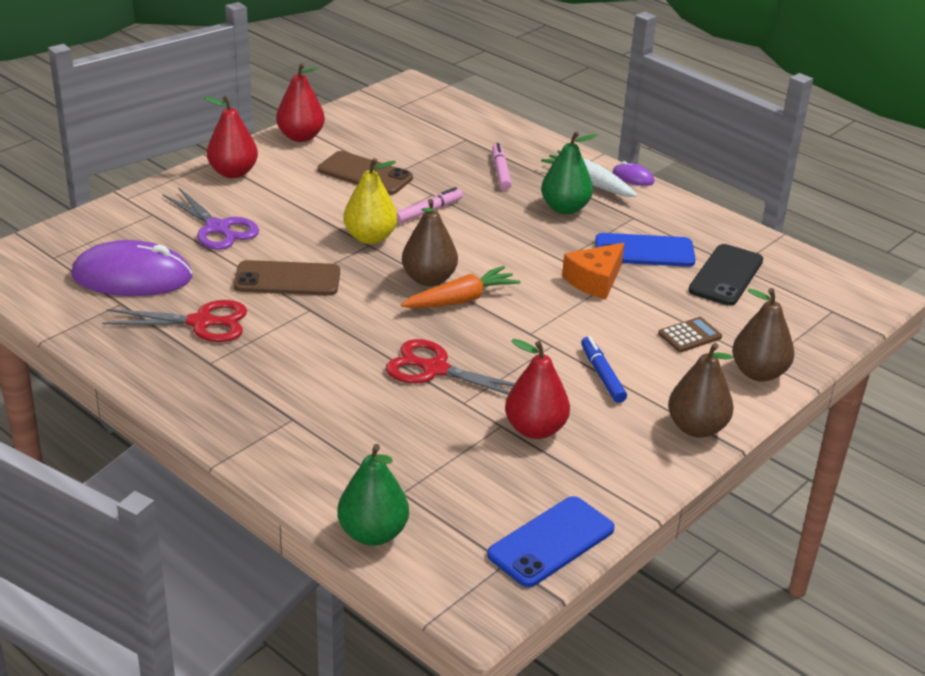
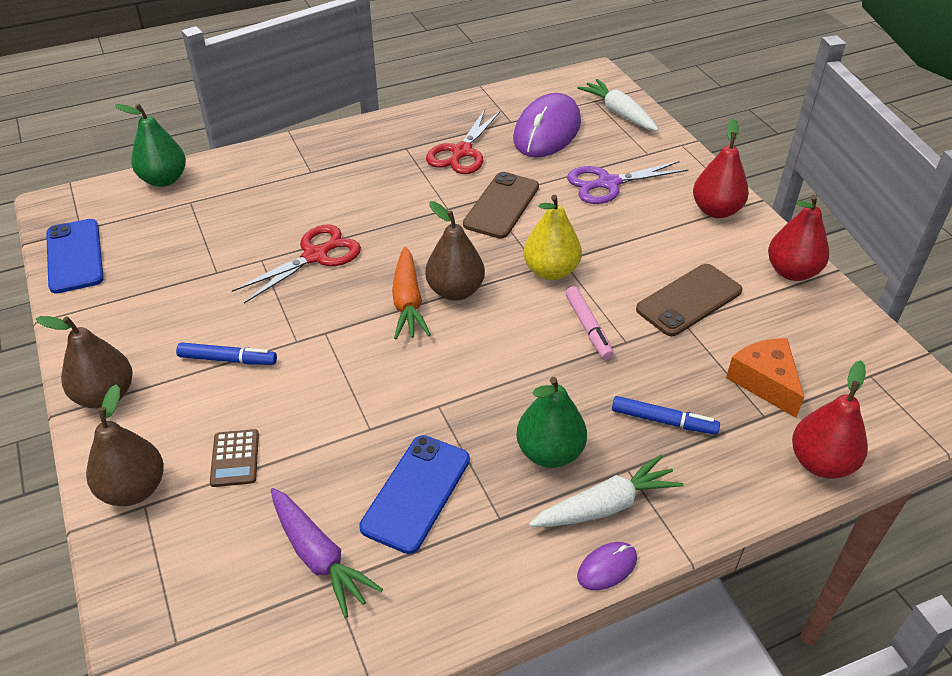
camera: 115 degrees right, 10 degrees up
(76, 239) = (619, 113): none -> white carrot
(500, 172) = (663, 421): pink marker -> blue marker
(535, 429) = (195, 289): red pear -> red pear (821, 463)
(595, 280) = (382, 418): orange cheese -> orange cheese (765, 382)
(726, 275) = (319, 557): black phone -> purple carrot

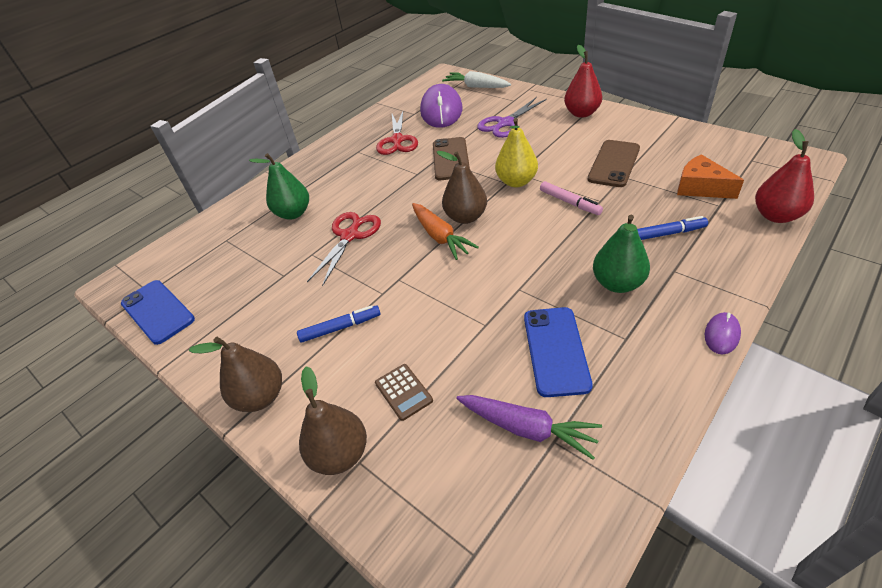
camera: 20 degrees left, 0 degrees up
(164, 179) = (193, 234): green pear -> green pear (293, 213)
(606, 505) = (683, 298): white carrot -> none
(792, 272) = (655, 127): red pear -> none

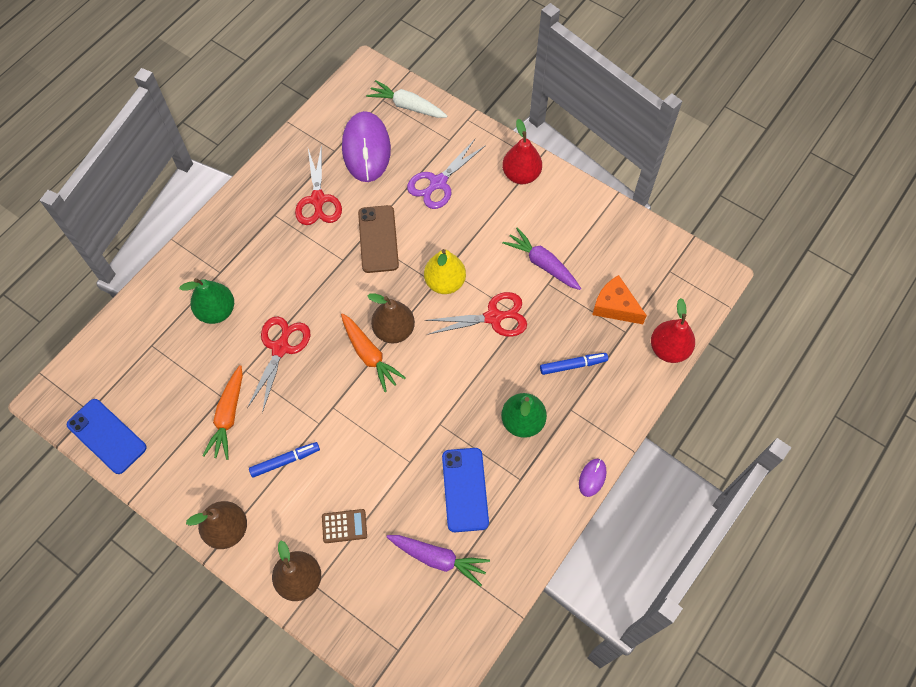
camera: 10 degrees left, 20 degrees up
(286, 291) = (228, 416): none -> orange carrot
(403, 392) = (344, 526): brown calculator -> brown calculator turned 60 degrees counterclockwise
(569, 202) = (493, 317): pink marker -> red scissors
(614, 164) = (542, 264): brown phone -> purple carrot

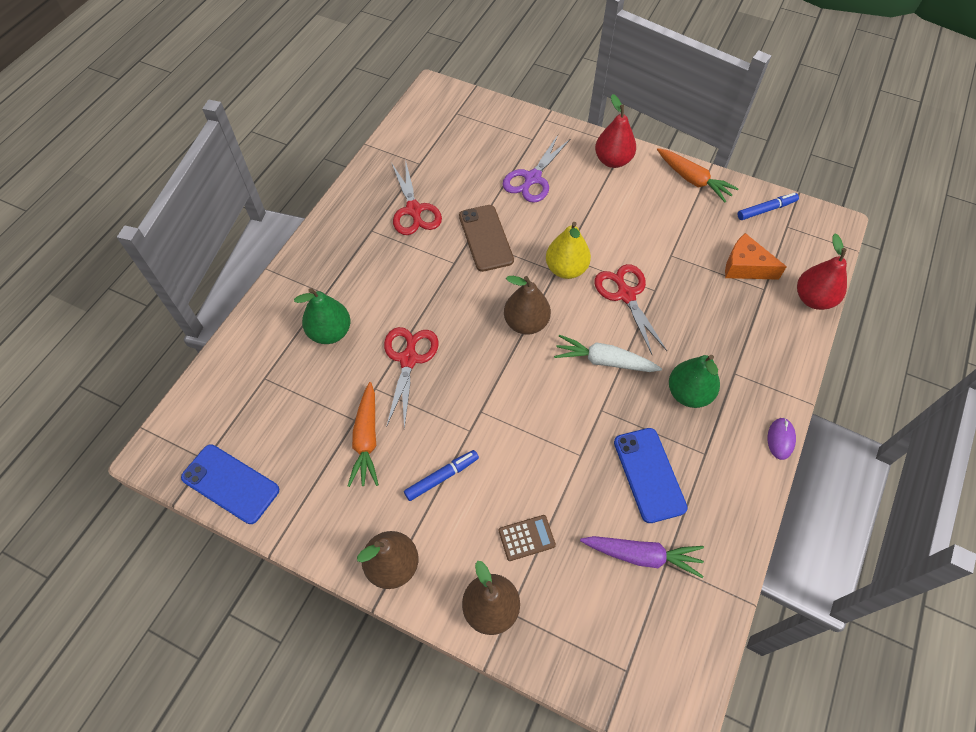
camera: 10 degrees left, 5 degrees down
(366, 148) = (451, 157): purple mouse -> none
(369, 355) = (507, 352): orange carrot -> orange carrot (693, 180)
(407, 106) = (482, 115): white carrot -> white carrot (604, 361)
(493, 317) = (626, 295): red scissors -> red scissors turned 90 degrees counterclockwise
(542, 264) = (659, 237): purple carrot -> none
(573, 365) = (722, 329): blue marker -> blue marker (766, 210)

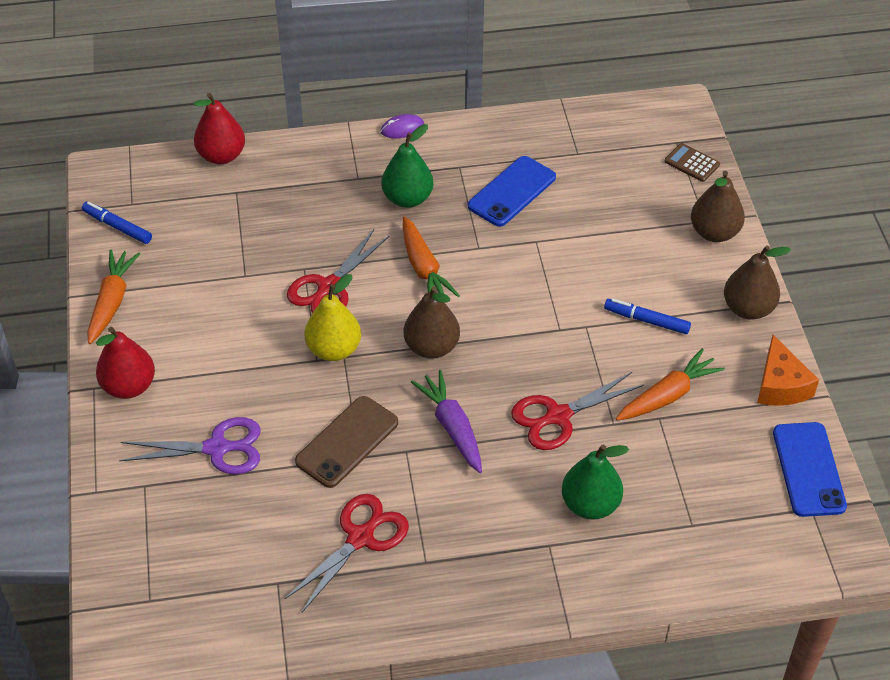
camera: 125 degrees left, 10 degrees down
(526, 538) = (640, 239): brown calculator -> brown calculator (692, 163)
(604, 361) = (424, 268): white carrot -> orange carrot
(642, 556) = (585, 168): purple carrot -> purple carrot (452, 427)
(745, 267) = (216, 214): orange cheese -> orange cheese (780, 385)

